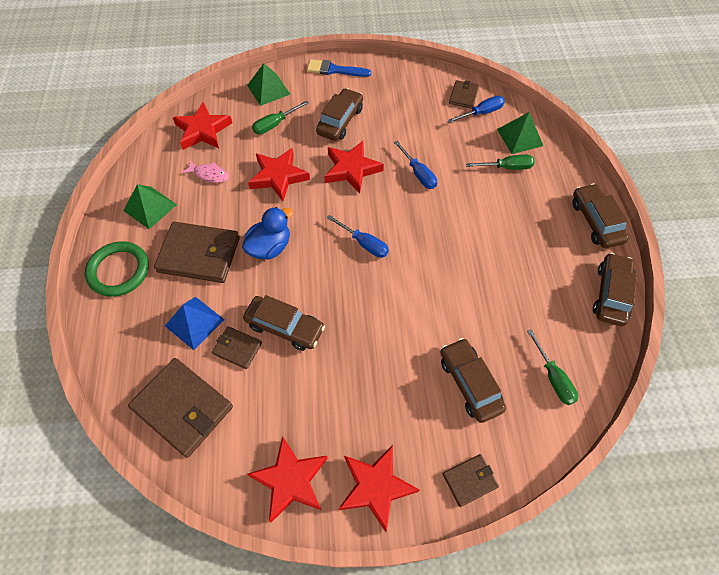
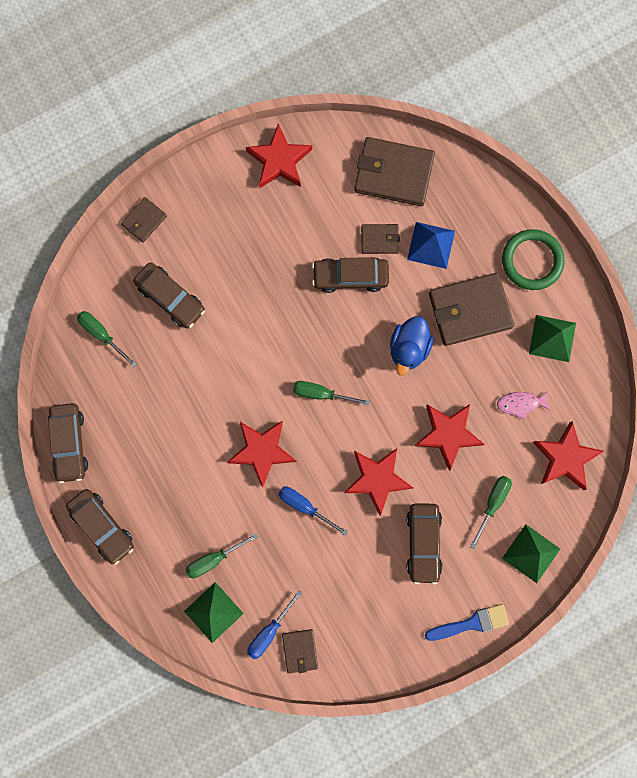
camera: 155 degrees right, 20 degrees up
(364, 243) = (321, 394): blue screwdriver -> green screwdriver
(376, 487) = (213, 184): red star -> red star (262, 451)

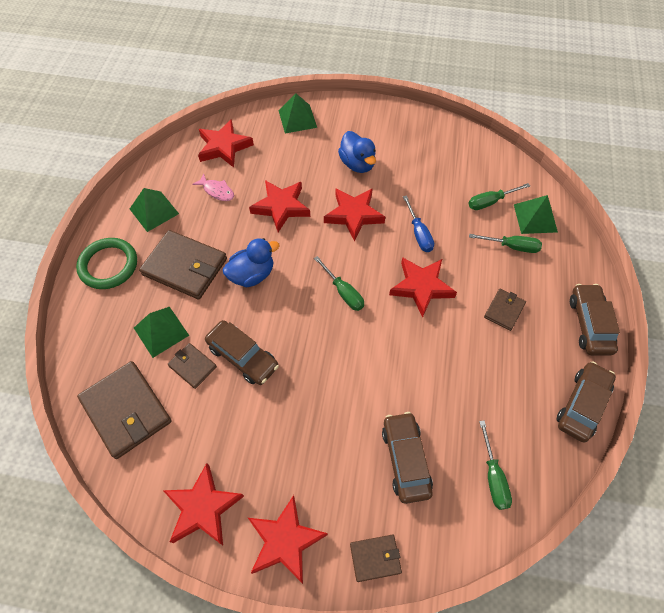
camera: 140 degrees left, 20 degrees down
(209, 185) = (285, 541): none -> red star
(269, 631) = (502, 184): blue screwdriver -> none
(300, 650) = (489, 163): brown wallet -> brown wallet (504, 310)
(423, 543) = (357, 164): brown car -> blue duck
(431, 245) = (161, 331): blue pyramid -> green pyramid
(471, 623) = (367, 111): blue brush -> none
(492, 503) = (293, 155): green screwdriver -> green screwdriver (490, 202)

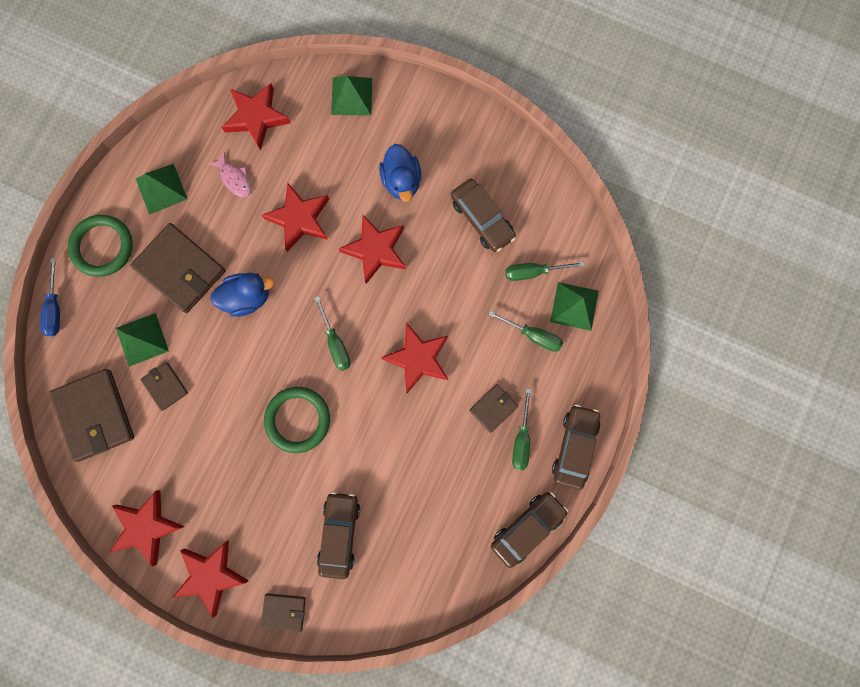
camera: 15 degrees right, 20 degrees up
(243, 357) = (216, 389): brown car -> brown car (482, 219)
(329, 364) = (298, 419): none -> green ring
(419, 233) = (438, 292): blue screwdriver -> blue screwdriver (55, 308)
(493, 476) = (414, 571): green screwdriver -> green screwdriver (521, 439)

